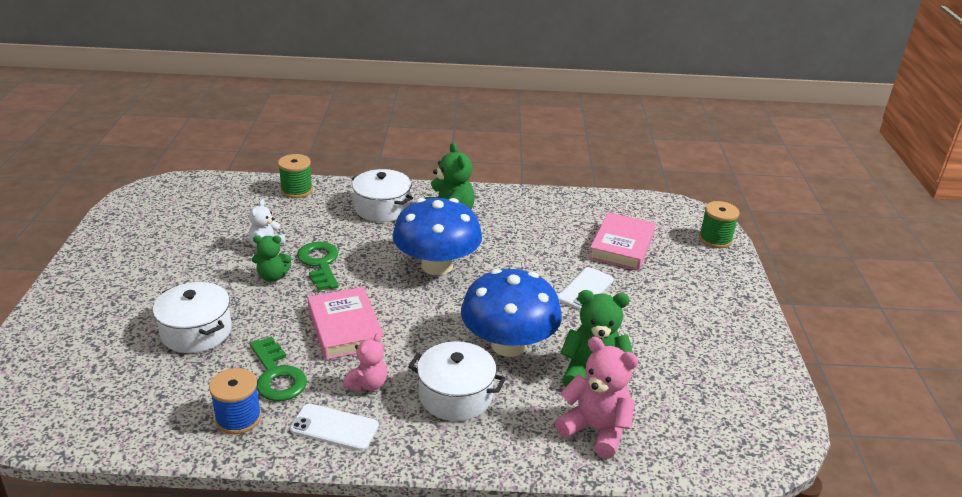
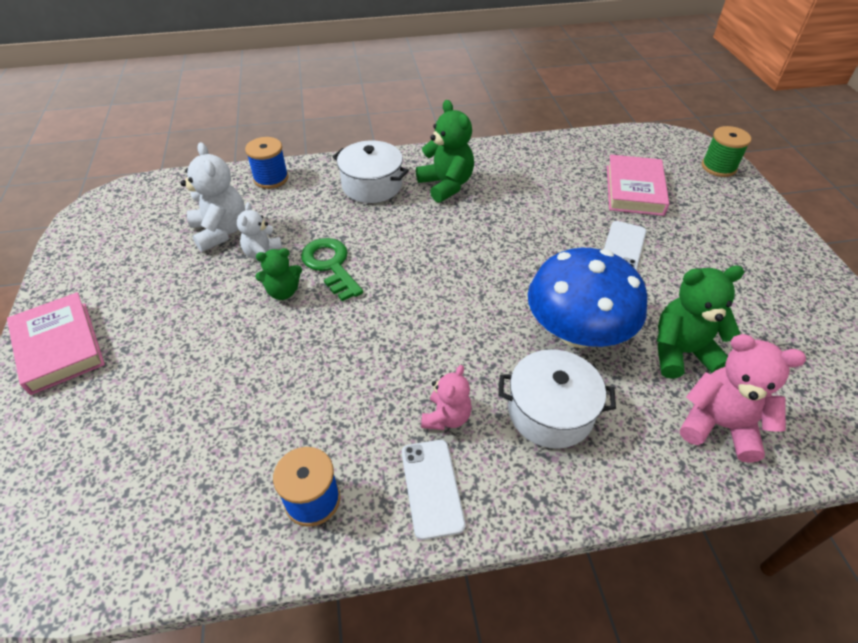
camera: 10 degrees left, 15 degrees up
(196, 332) = (219, 384): white pot -> none
(238, 224) = (221, 231): none -> white teddy bear
(277, 375) = (337, 427): green key -> none
(296, 190) = (271, 178): green spool -> blue spool
(334, 427) = (432, 487): white phone -> white phone turned 75 degrees clockwise
(345, 328) = (391, 345): pink book -> pink book (59, 347)
(437, 265) = (458, 246): blue mushroom -> none

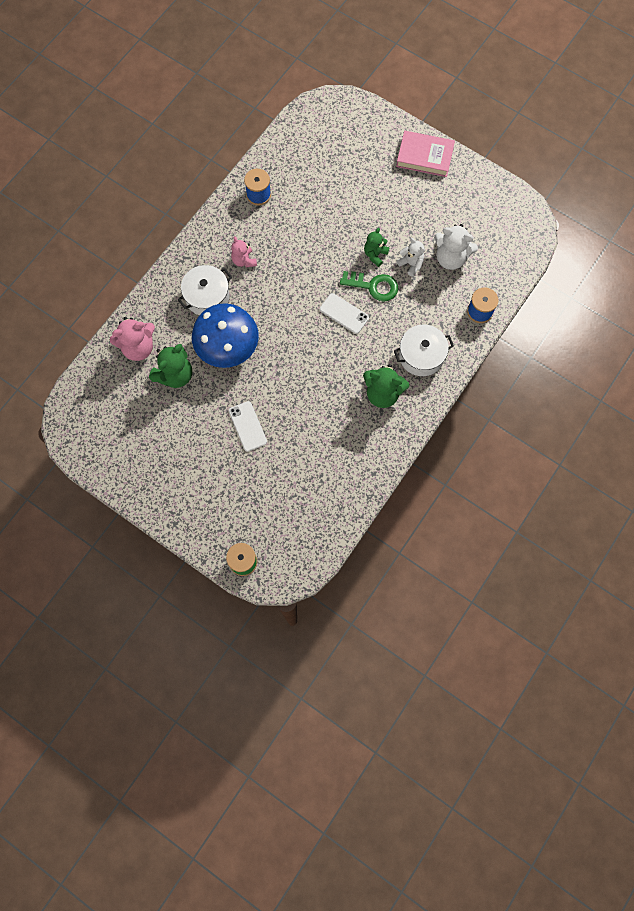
camera: 135 degrees right, 25 degrees up
(432, 487) = (223, 232): white phone -> white phone (344, 313)
(634, 190) = (277, 487): pink book -> none

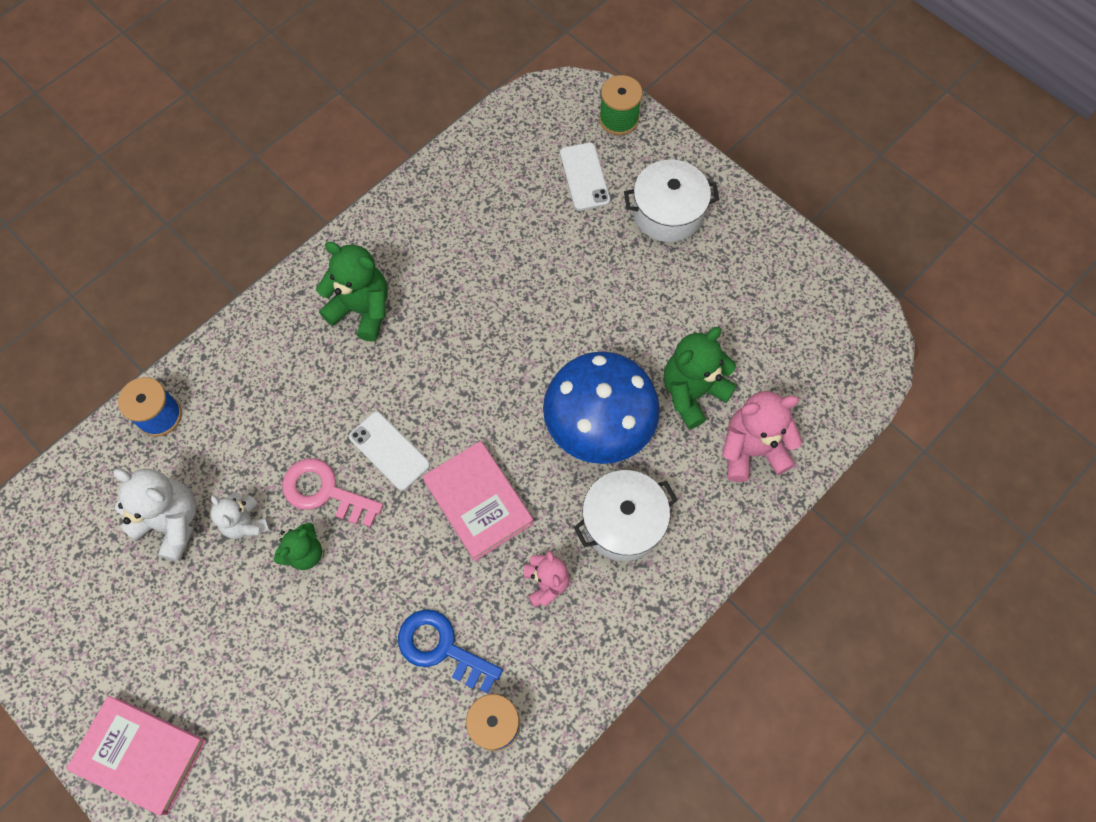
camera: 170 degrees left, 5 degrees down
(247, 426) = (584, 294): white phone -> white phone (584, 176)
(288, 294) = (478, 502): none -> pink book
(292, 222) = (442, 648): none -> blue key
(373, 286) = (325, 492): green key -> pink key
(421, 356) = (282, 358): white pot -> white pot (668, 212)

